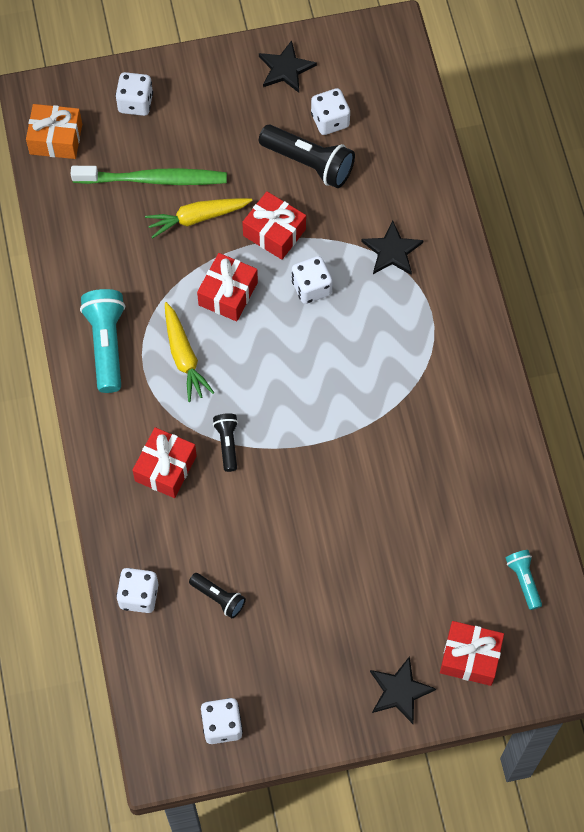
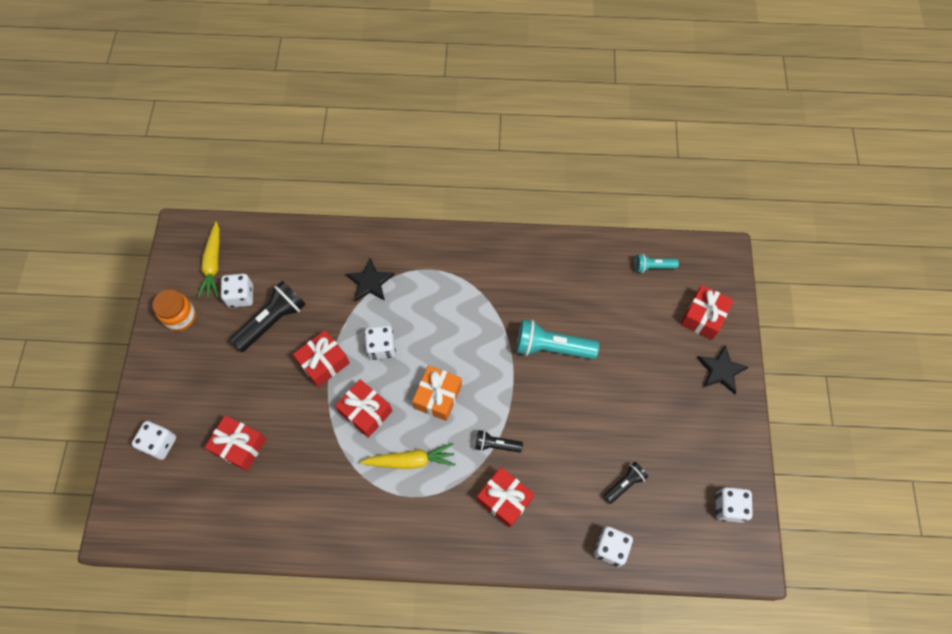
camera: 75 degrees left, 0 degrees up
(56, 139) = (166, 521): orange gift -> orange gift (438, 396)
(106, 345) = (380, 522): turquoise flashlight -> turquoise flashlight (552, 347)
(153, 179) = (239, 446): green toothbrush -> red gift
(197, 218) = (289, 419): yellow carrot -> yellow carrot (213, 265)
(285, 69) = (180, 316): black star -> orange jar

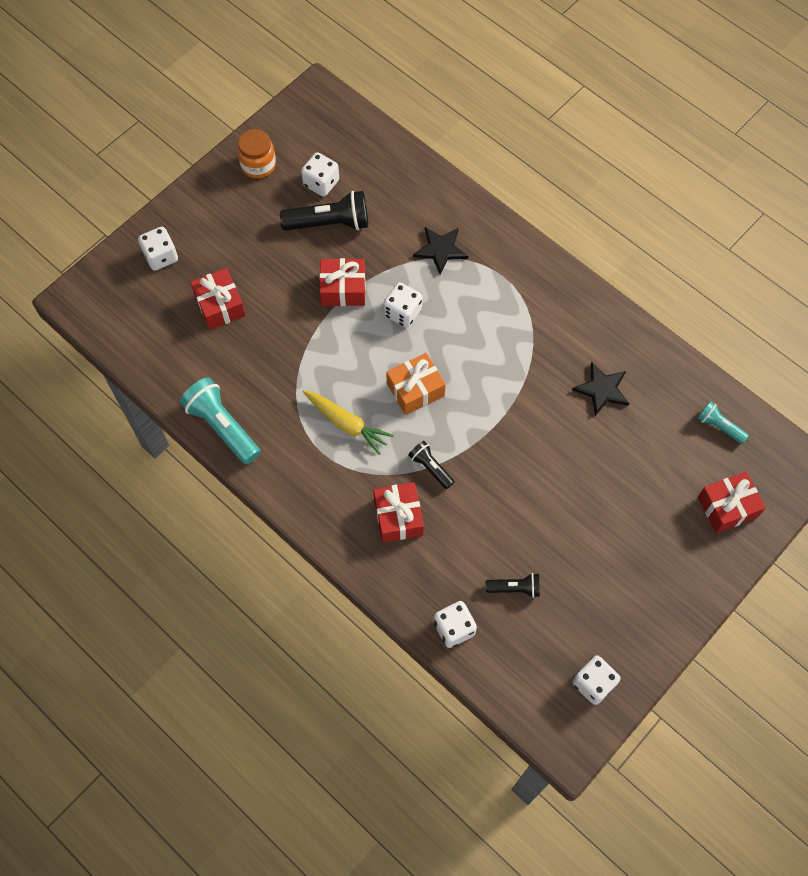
camera: 40 degrees right, 0 degrees up
(213, 265) = (320, 140): yellow carrot -> none
(365, 412) = (343, 355): red gift -> none
(552, 347) = (554, 425): turquoise flashlight -> turquoise flashlight (222, 427)
(721, 370) = (699, 566): black star -> black star (602, 389)

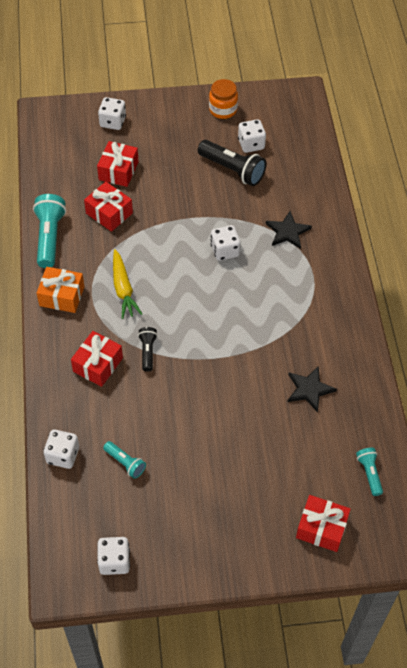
camera: 40 degrees right, 10 degrees down
(343, 289) = (202, 212): red gift -> red gift (109, 213)
(415, 390) = (186, 300): orange gift -> orange gift (62, 296)
(515, 588) = (125, 463): black flashlight -> turquoise flashlight

